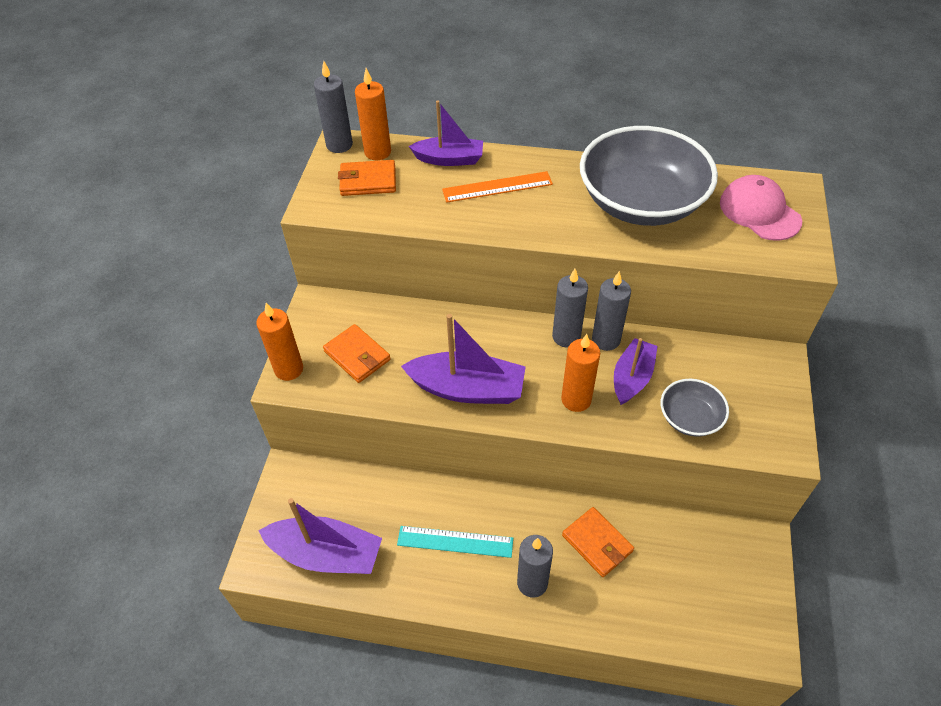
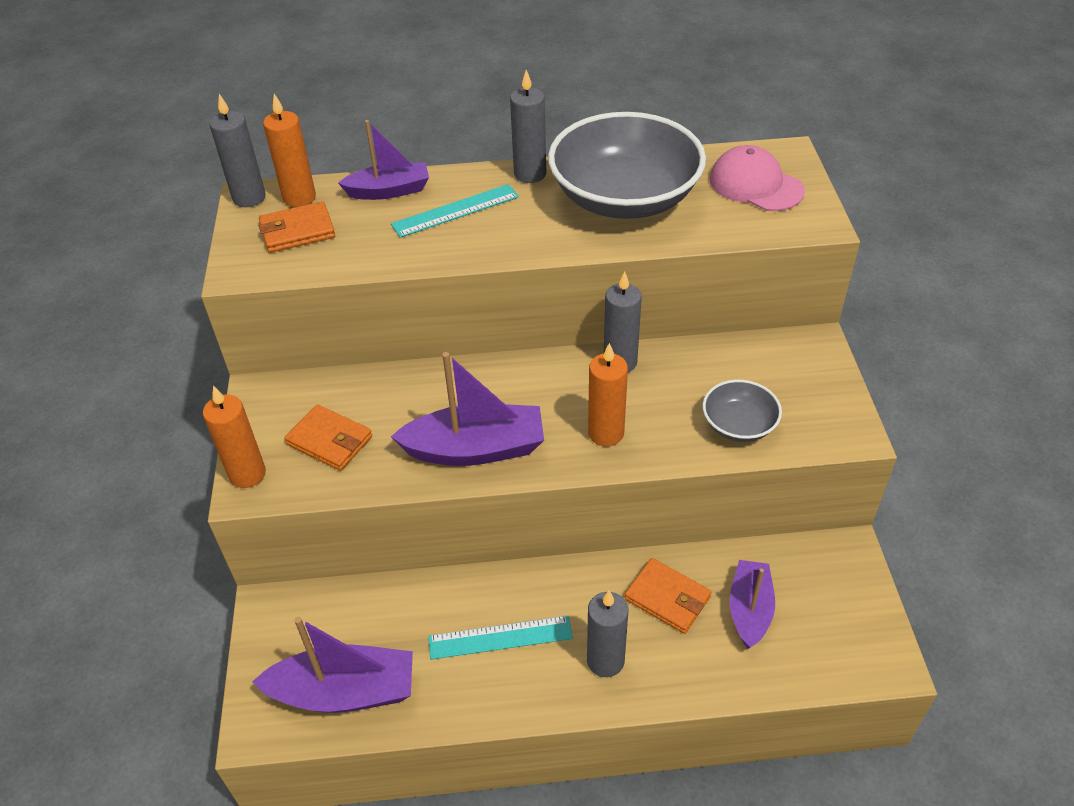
camera: 15 degrees left, 5 degrees down
(497, 187) = (455, 210): orange ruler -> turquoise ruler
(566, 337) = (574, 368): grey candle -> grey candle (530, 174)
(632, 378) = (662, 396): purple boat -> purple boat (749, 610)

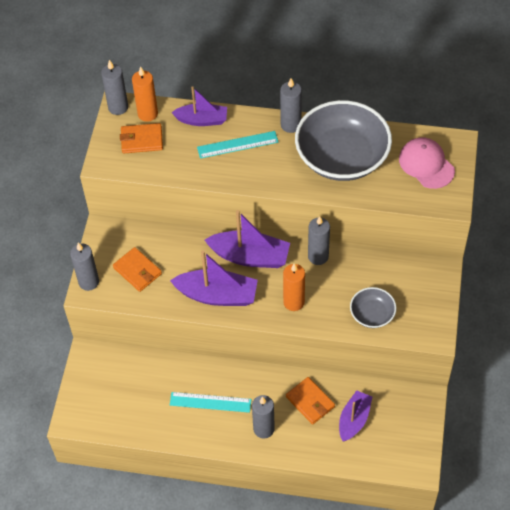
camera: 15 degrees right, 10 degrees up
(247, 474) = (89, 282): orange candle -> grey candle
(345, 692) = (120, 412): purple boat -> purple boat (250, 256)

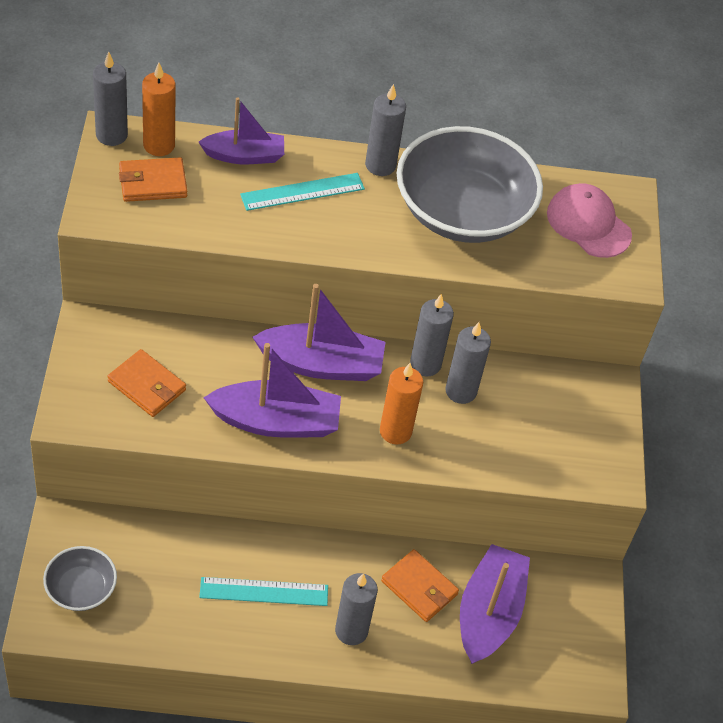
camera: 15 degrees left, 5 degrees down
(89, 282) = (69, 403): grey candle -> grey candle (461, 391)
(354, 419) = (489, 613): purple boat -> purple boat, size x1.52
(372, 314) = (516, 448): grey bowl -> grey bowl (81, 589)

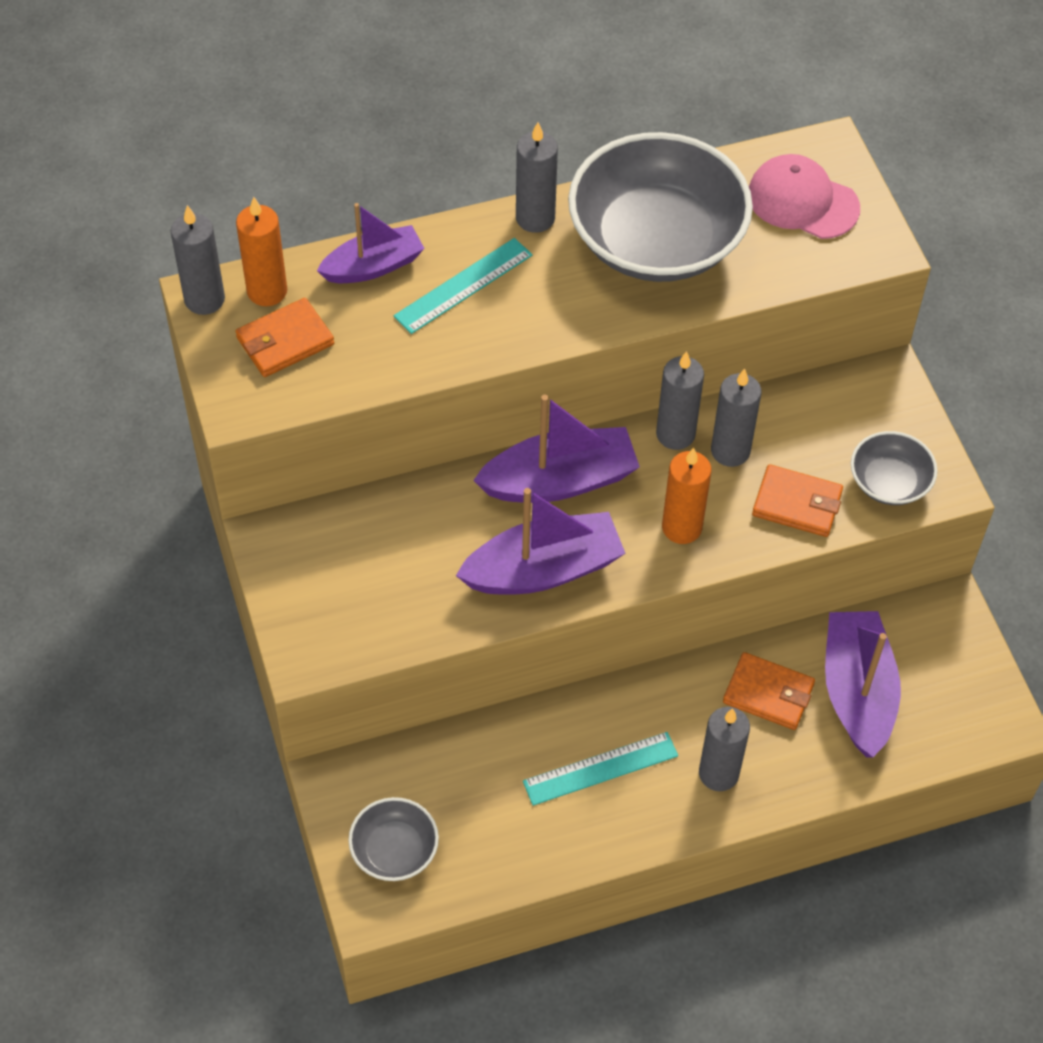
camera: 15 degrees left, 5 degrees up
(147, 386) = (375, 585): orange wallet -> orange wallet (797, 504)
(572, 459) = (889, 482): none -> grey bowl

